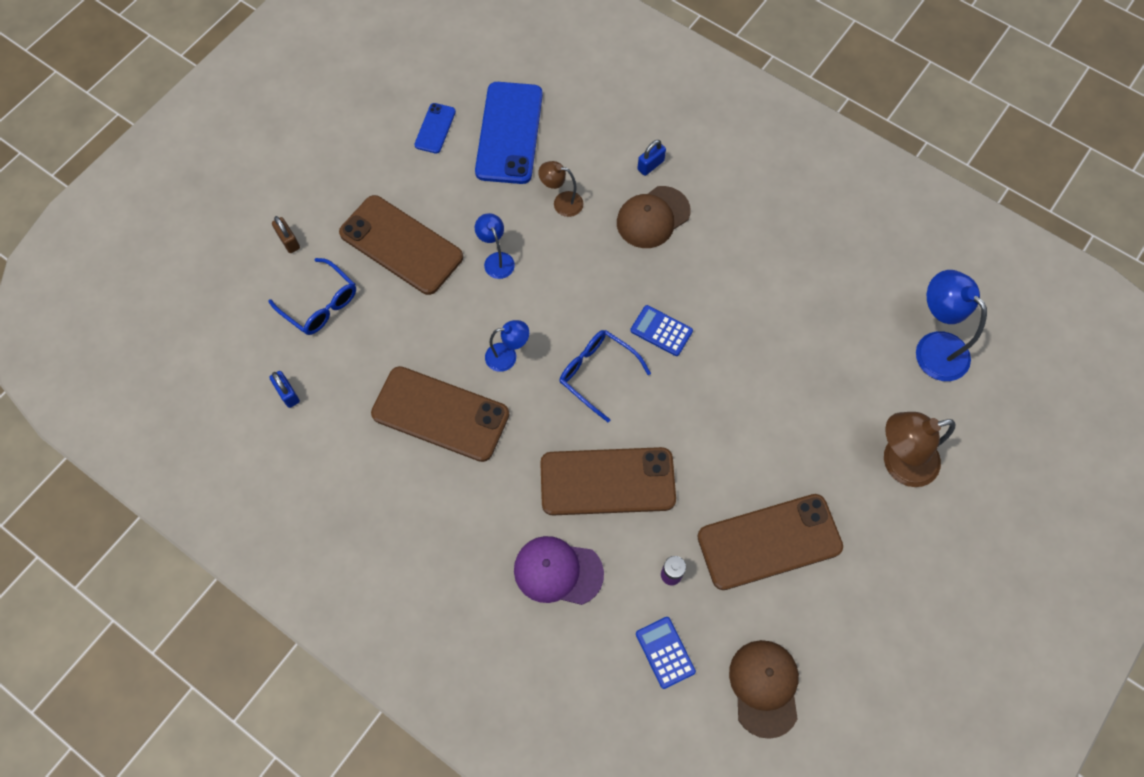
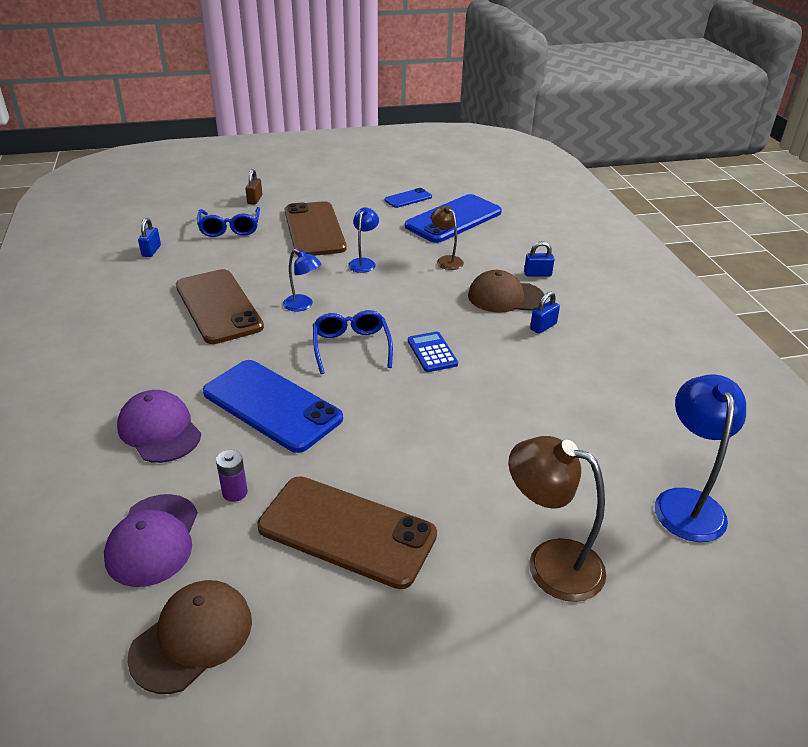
camera: 40 degrees right, 30 degrees down
(607, 481) = (272, 405): brown phone -> blue phone
(665, 652) = (153, 540): blue calculator -> purple cap
(712, 234) = (543, 326): none -> blue padlock

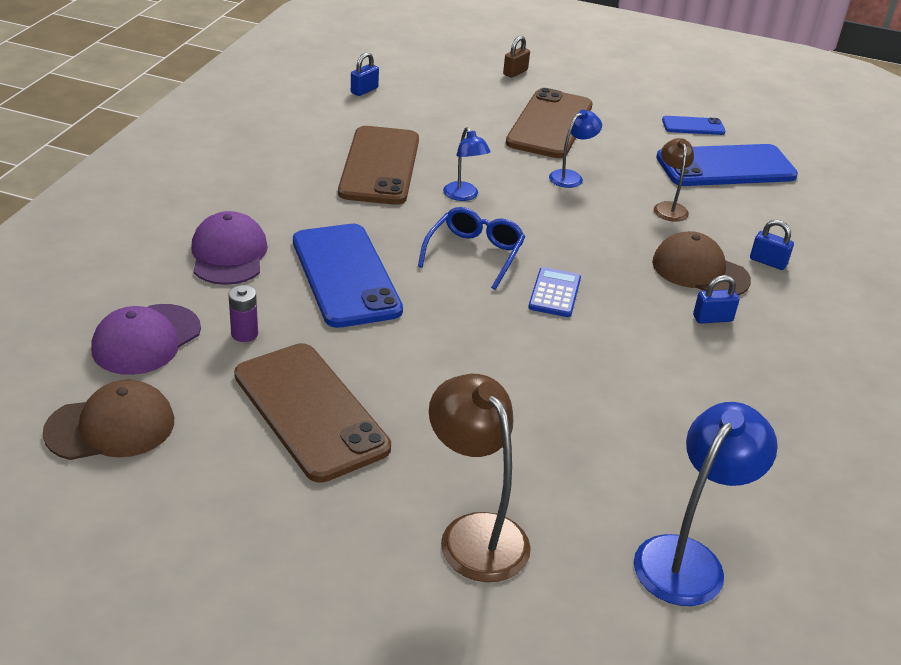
camera: 30 degrees right, 0 degrees up
(230, 228) = (461, 94): blue glasses -> none

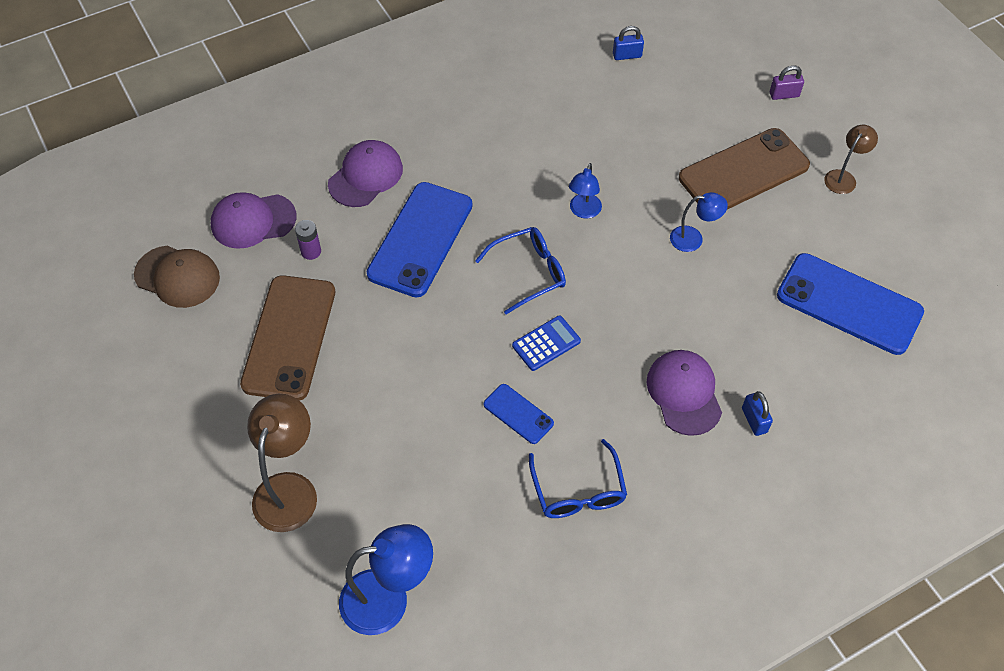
camera: 45 degrees right, 20 degrees up
(380, 166) = (552, 146): brown phone -> none
(515, 72) = (784, 95): brown padlock -> purple padlock
(669, 208) = (738, 317): brown lamp -> brown lamp (843, 177)
(693, 126) = (878, 242): blue phone -> blue phone (518, 414)
(700, 271) = (684, 393): brown cap -> purple cap
(712, 318) = (637, 441): blue padlock -> none
(719, 376) = (578, 491): none -> blue glasses

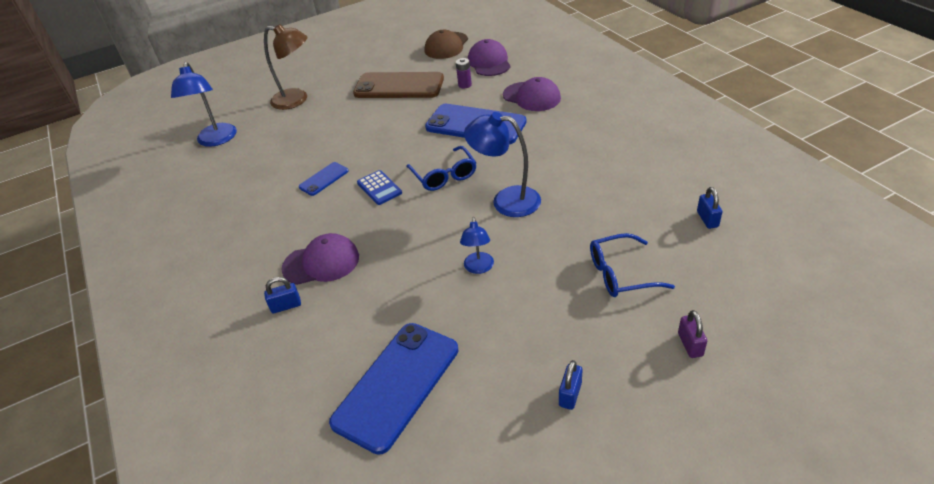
camera: 95 degrees right, 15 degrees down
(578, 491) = (257, 209): blue glasses -> blue glasses (620, 274)
(583, 211) = (506, 200): blue lamp -> blue lamp, size x1.73
(743, 172) = (565, 305): brown phone -> none
(843, 177) = (570, 394): brown lamp -> blue padlock

